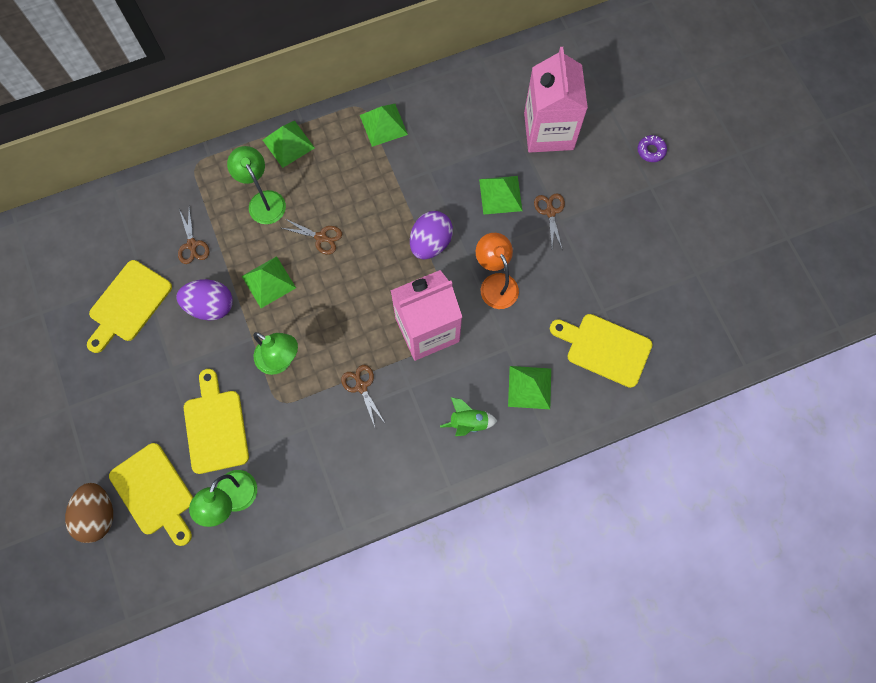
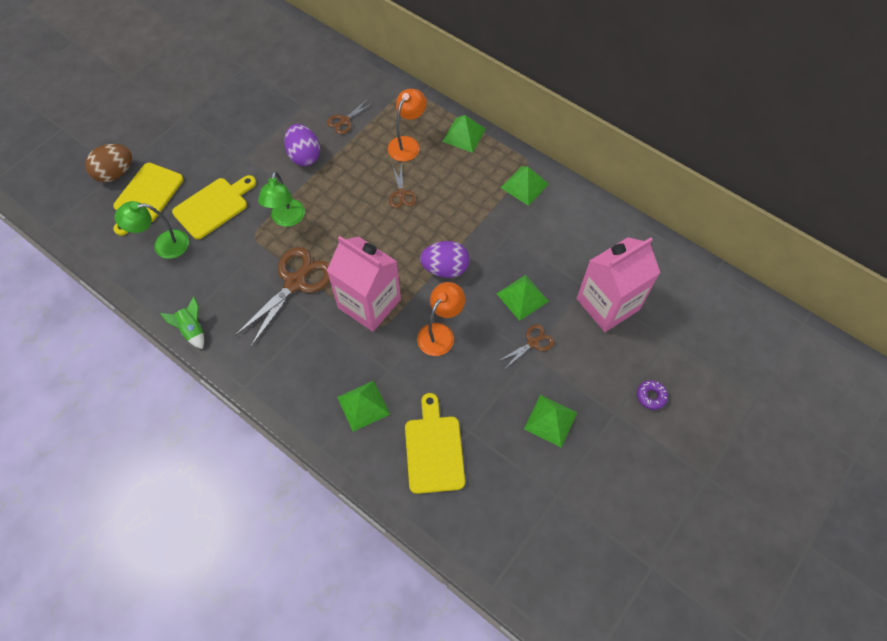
camera: 60 degrees right, 10 degrees down
(128, 304) = (277, 109): yellow cutting board -> none
(263, 200) = (407, 144): green lamp -> orange lamp
(269, 282) = (345, 180): green pyramid -> green pyramid (550, 420)
(361, 386) = (295, 282): brown scissors -> brown scissors, size x1.97
(468, 422) = (307, 373): green rocket -> green rocket (192, 330)

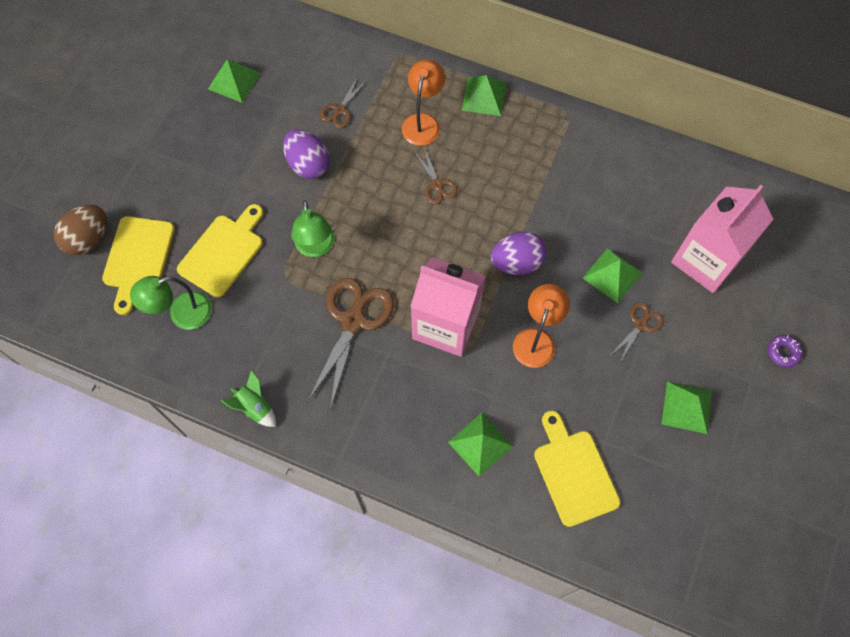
camera: 15 degrees left, 5 degrees up
(524, 185) = (572, 142): green pyramid -> green pyramid (234, 80)

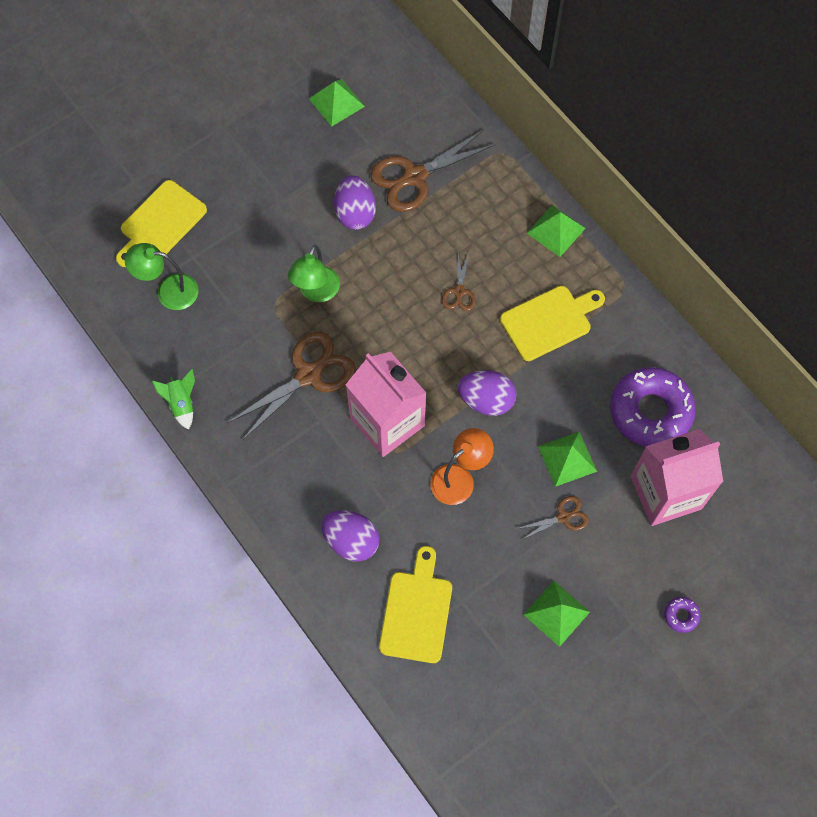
camera: 30 degrees right, 0 degrees up
(88, 239) = (130, 184): brown egg -> none
(223, 252) = (235, 255): yellow cutting board -> yellow cutting board (549, 321)
(340, 110) = (414, 177): brown scissors -> brown scissors, size x1.97
(423, 122) = (483, 226): orange lamp -> none
(480, 444) = (351, 541): green pyramid -> purple egg
(652, 202) = (650, 411): none -> purple donut

